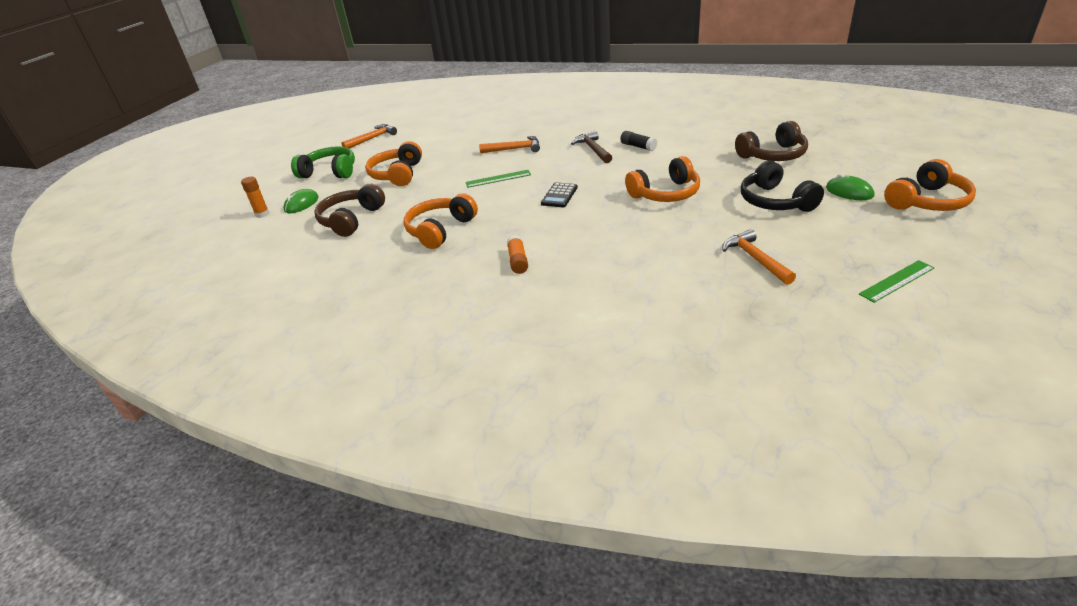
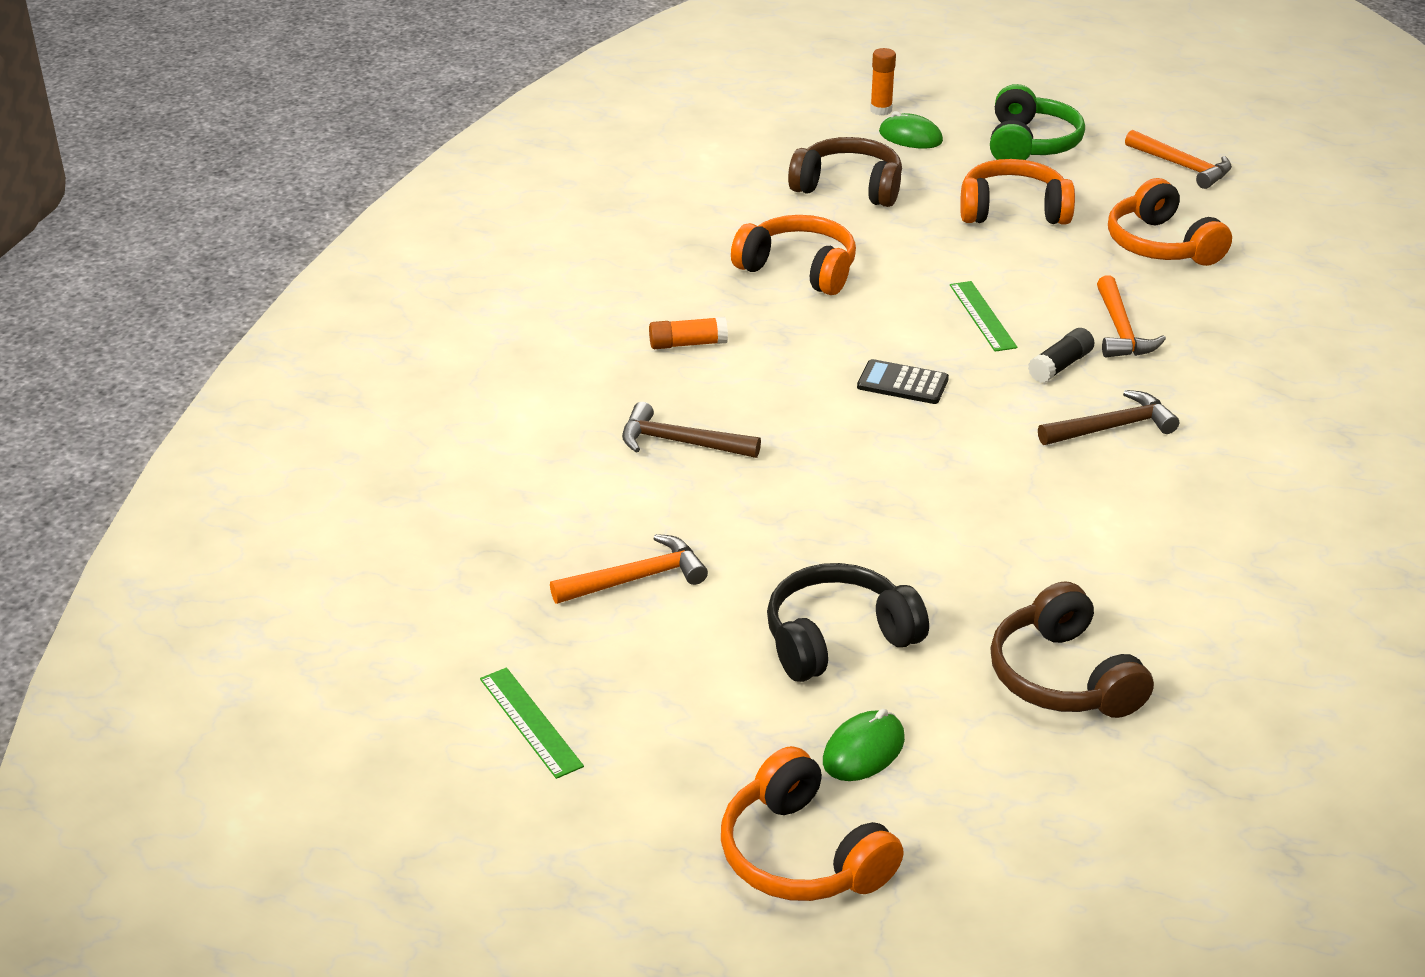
camera: 85 degrees right, 0 degrees up
(622, 255) = (680, 442): none -> brown hammer
(638, 146) = (1124, 488): black glue stick -> black glue stick (1060, 366)
(665, 194) = (892, 505): orange headphones -> orange headphones (1161, 245)

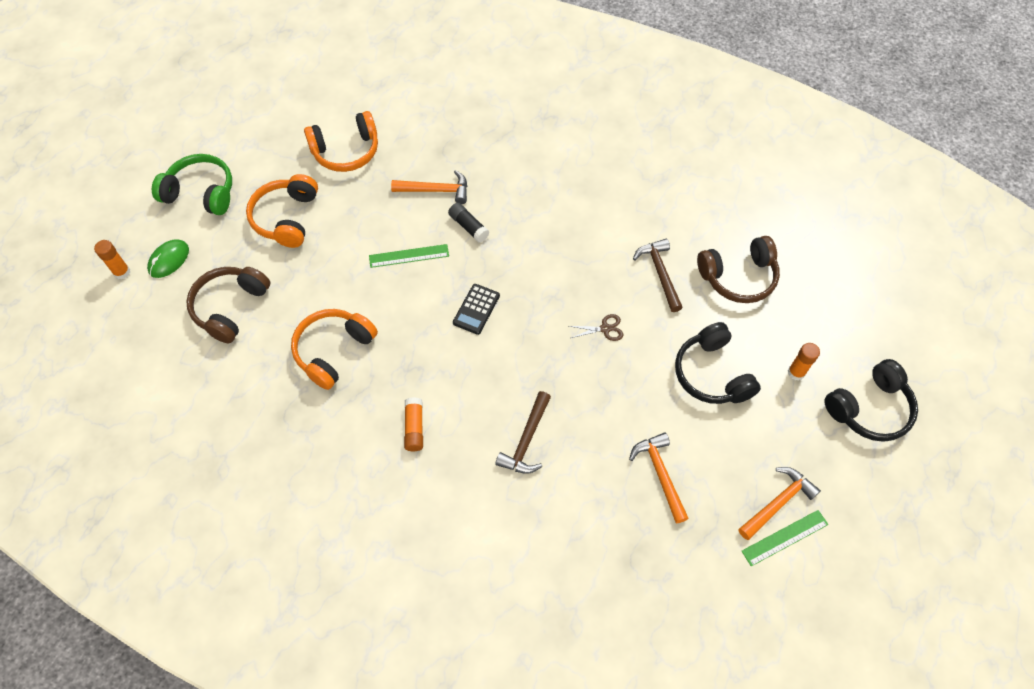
camera: 85 degrees left, 25 degrees up
(802, 855) = (869, 408): orange headphones -> black headphones
(863, 750) = (796, 372): green mouse -> orange glue stick
(900, 514) = (605, 329): none -> brown scissors
(1112, 427) = (532, 214): brown hammer -> brown hammer (660, 273)
(1182, 167) = (255, 120): orange hammer -> orange hammer (778, 502)

